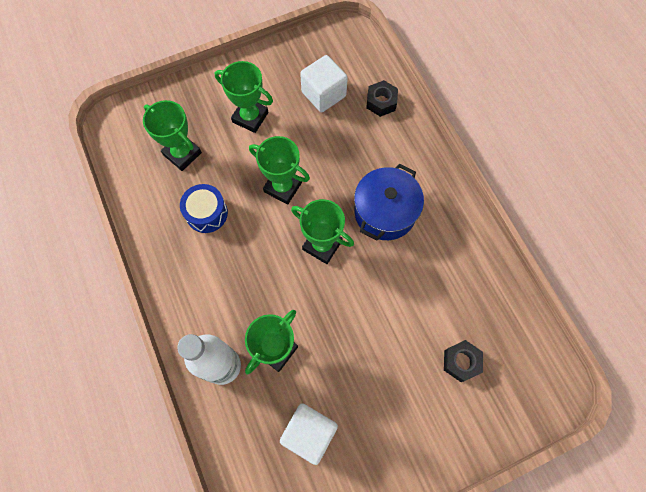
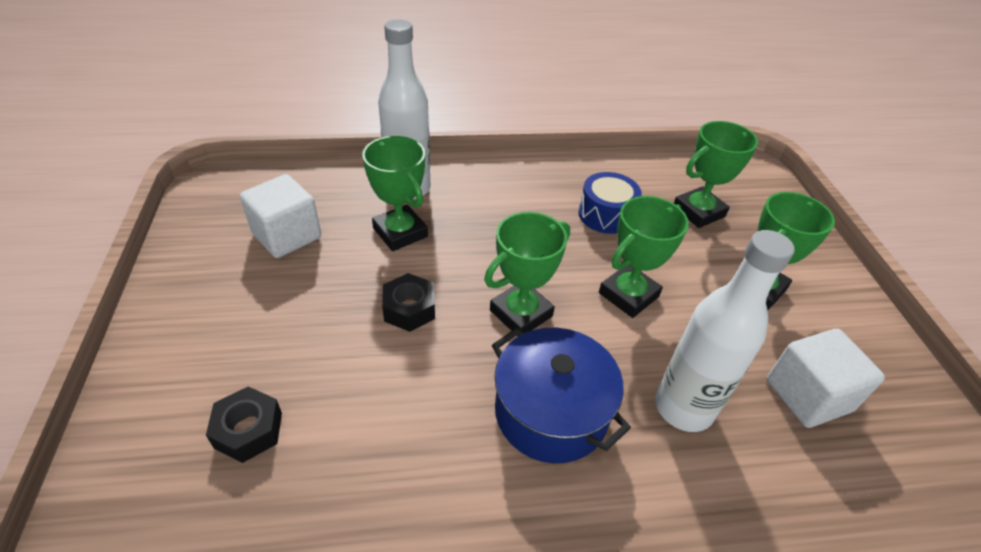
camera: 105 degrees right, 25 degrees down
(355, 150) = (683, 408): none -> white bottle
(381, 102) = (794, 489): black nut -> black nut (409, 309)

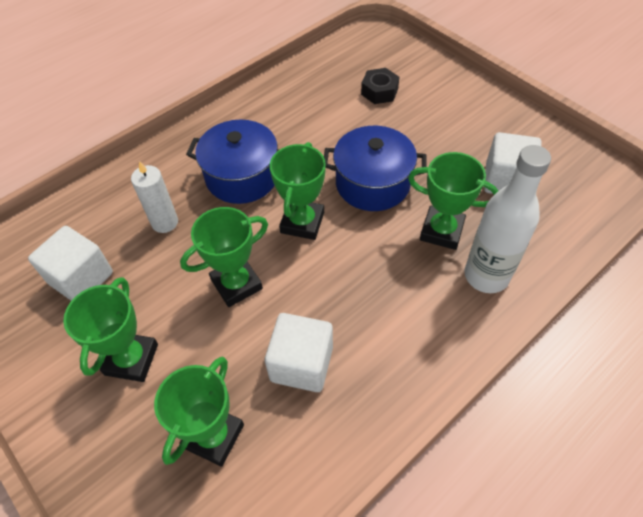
camera: 150 degrees right, 10 degrees up
(409, 309) = (372, 183): black nut -> blue pot
(606, 215) = (301, 364): blue drum -> white cube
(628, 295) = (236, 284): green trophy -> green trophy turned 45 degrees clockwise
(683, 408) = (165, 222): white bottle -> white candle

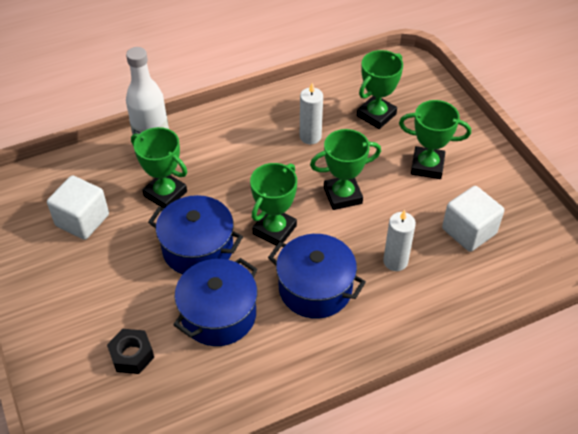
camera: 165 degrees left, 5 degrees down
(131, 359) = (427, 166): green trophy -> green trophy turned 75 degrees clockwise
(301, 364) = (310, 136): white cube -> white candle
(323, 134) = (218, 315): none -> blue pot

